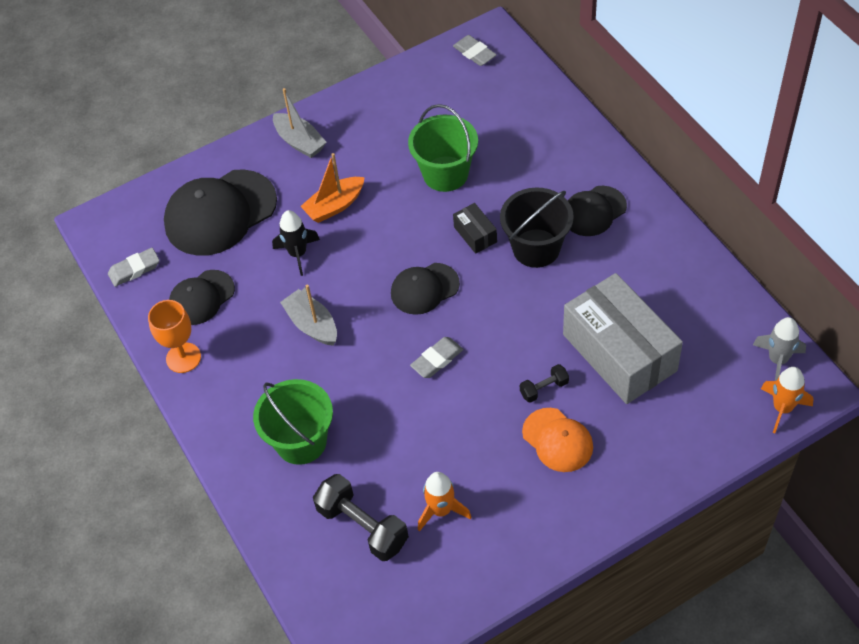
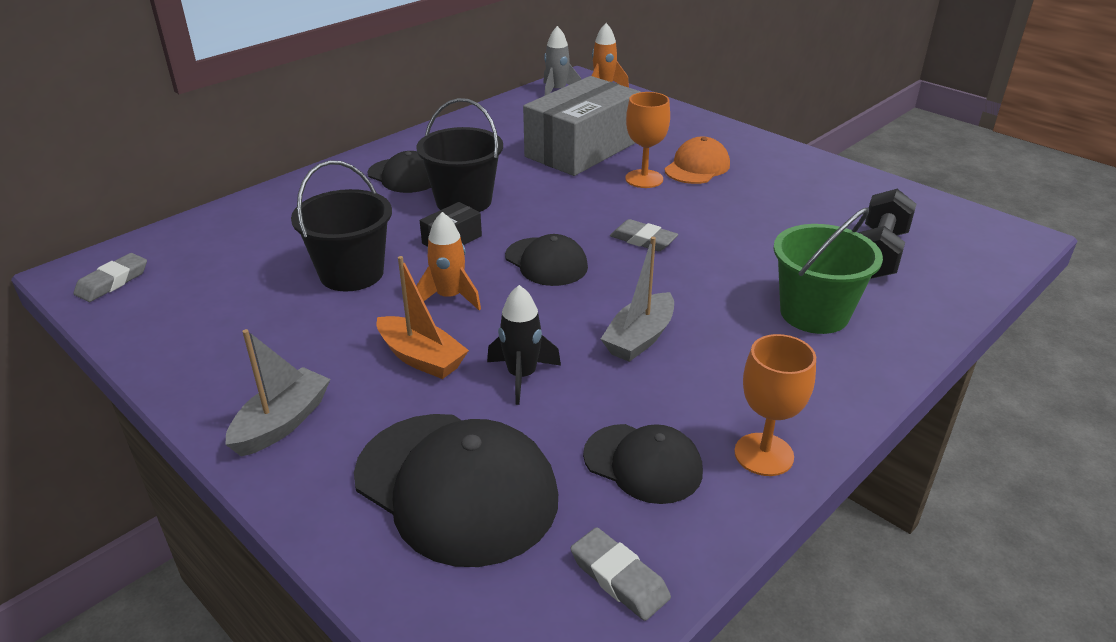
camera: 110 degrees left, 20 degrees down
(441, 510) = (819, 213): orange rocket -> orange rocket (449, 297)
(445, 174) = (351, 273): green bucket -> black bucket
(544, 388) = (644, 179): black dumbbell -> orange goblet

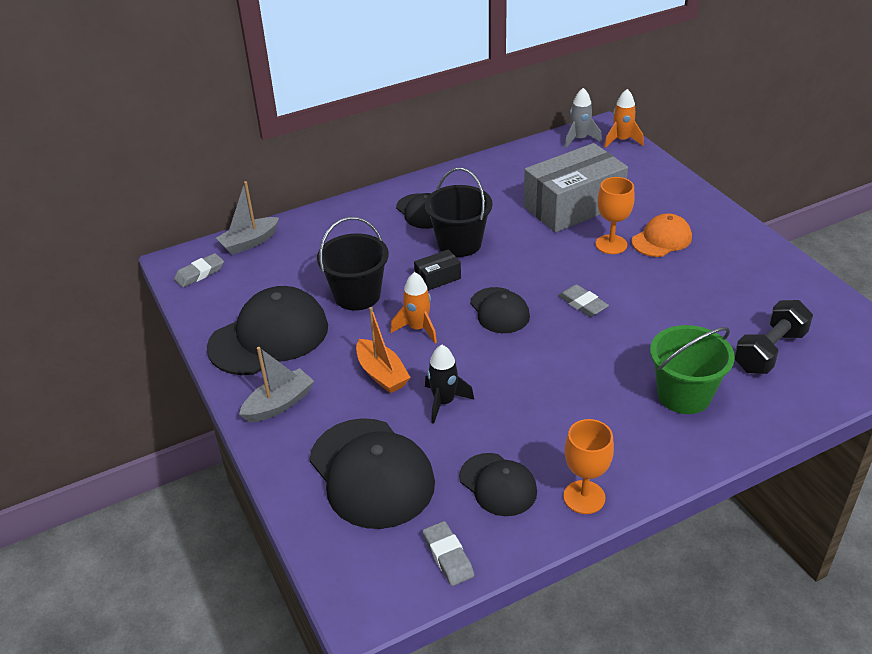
camera: 20 degrees right, 5 degrees up
(240, 340) = (269, 336): none -> black cap
(639, 338) = (540, 389): grey boat -> grey boat (249, 242)

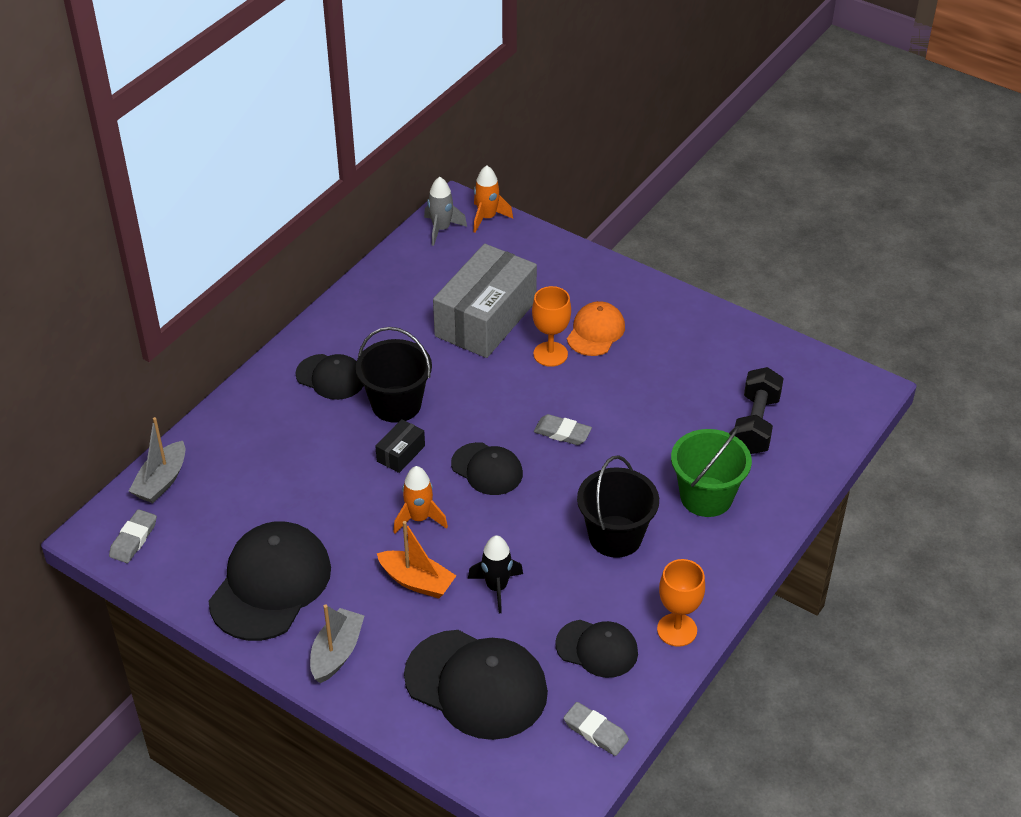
camera: 30 degrees left, 5 degrees up
(357, 295) = (330, 503): black bucket -> black bucket (615, 536)

